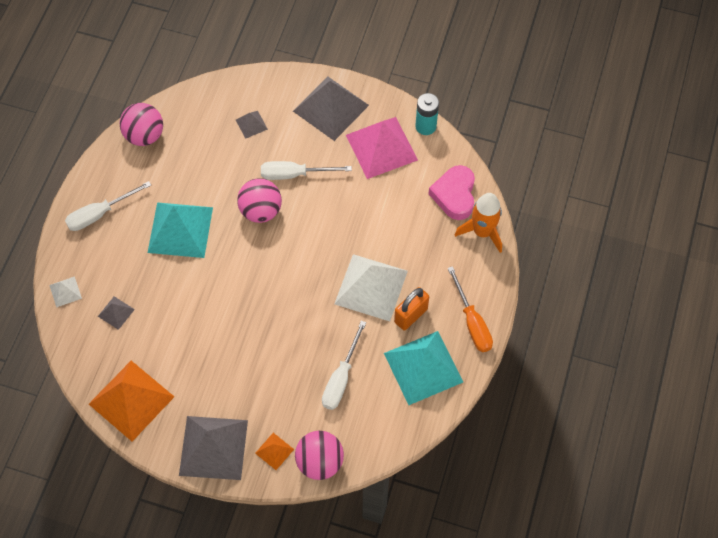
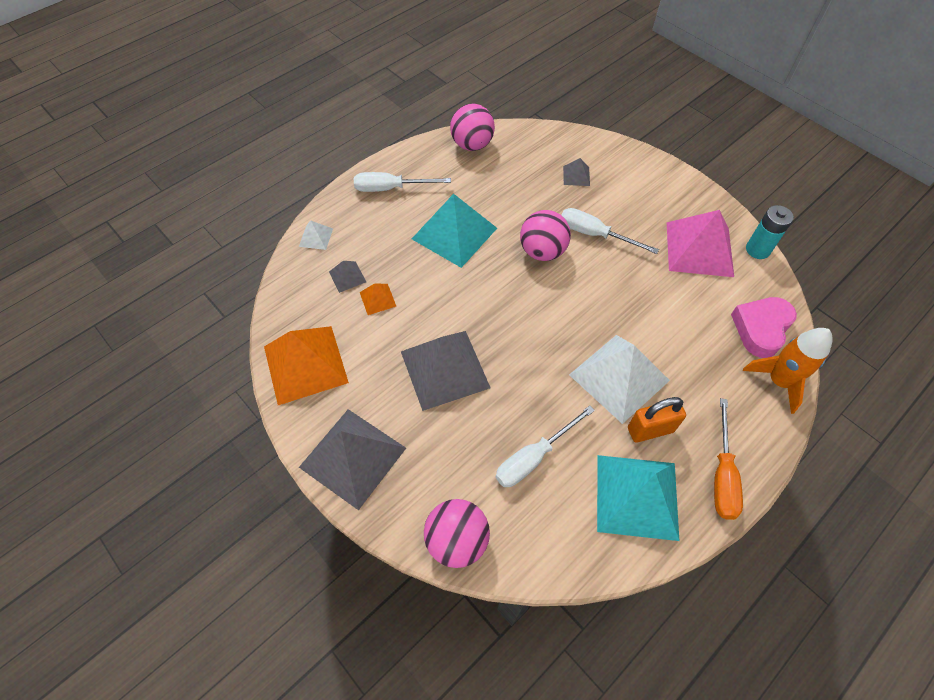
camera: 30 degrees right, 5 degrees down
(274, 451) = (414, 498): orange pyramid -> orange pyramid (377, 299)
(331, 108) = (663, 193): grey pyramid -> grey pyramid (445, 369)

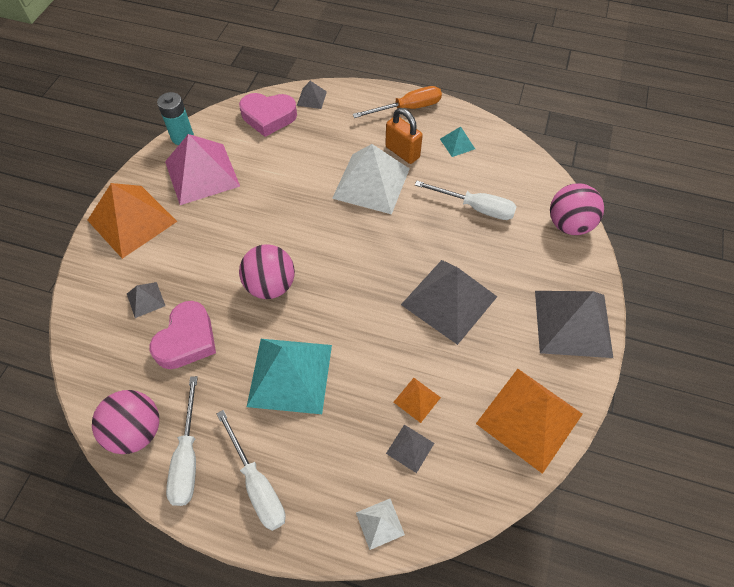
camera: 120 degrees left, 0 degrees up
(524, 187) = (187, 340): none -> pink heart
(595, 234) = (225, 252): white screwdriver -> white screwdriver (187, 457)
(637, 496) = (457, 143): turquoise pyramid -> turquoise pyramid, size x0.45
(663, 188) = (132, 221): none -> orange pyramid
(778, 381) = (311, 98): orange rocket -> grey pyramid

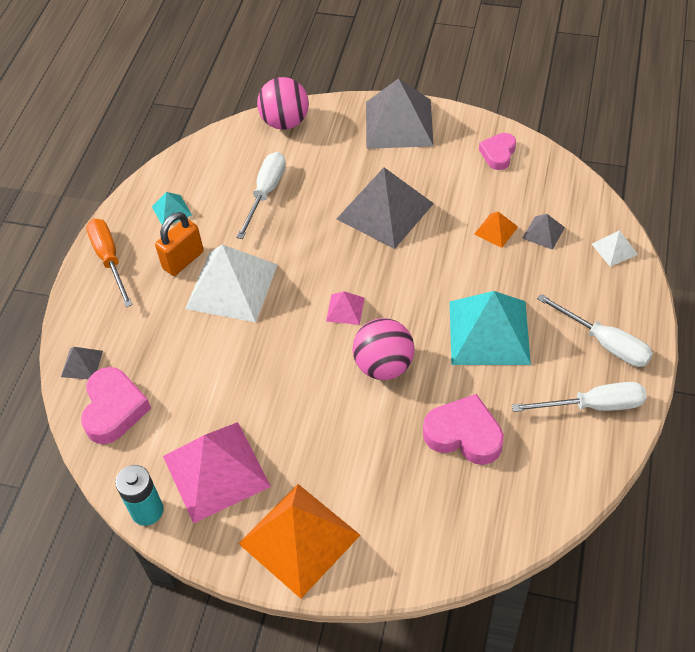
camera: 90 degrees left, 5 degrees down
(136, 431) = (577, 459): pink ball -> none
(145, 299) = (417, 491): grey pyramid -> none
(257, 484) = (604, 343): white screwdriver -> white screwdriver turned 75 degrees clockwise
(335, 261) = (345, 309): none -> pink pyramid
(529, 418) = (498, 154): orange pyramid -> pink heart

